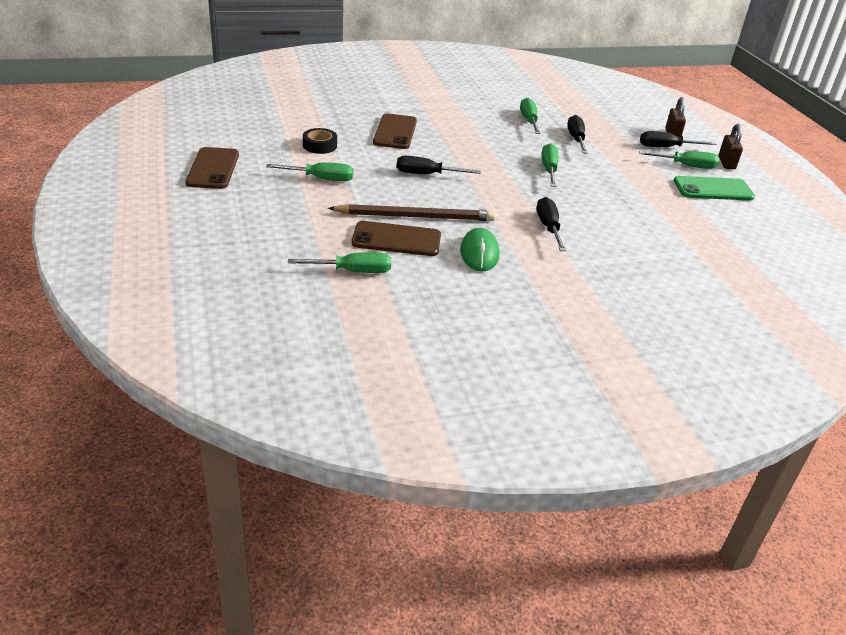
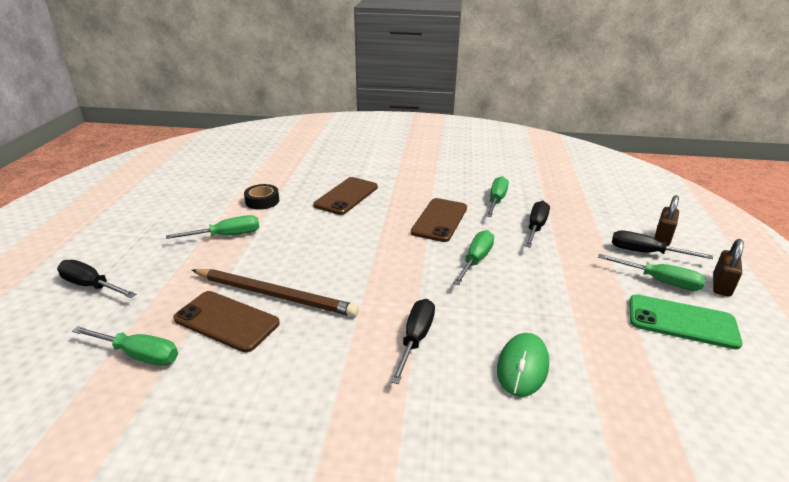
camera: 25 degrees right, 5 degrees down
(213, 169) = (146, 211): brown phone -> brown phone (439, 220)
(321, 179) = (227, 235): green screwdriver -> green screwdriver turned 45 degrees counterclockwise
(426, 174) = (334, 246): black screwdriver -> black screwdriver (91, 285)
(479, 253) = (300, 360): green mouse -> green mouse (522, 367)

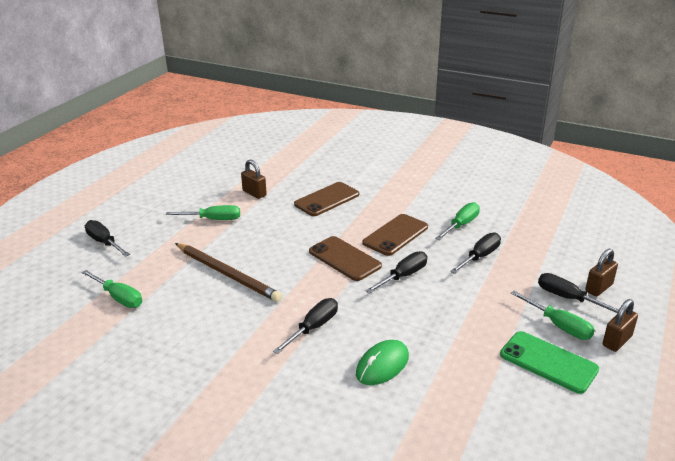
camera: 20 degrees right, 0 degrees up
(226, 321) = (184, 286): brown phone -> brown phone (344, 259)
(262, 201) = (254, 193): black tape -> brown padlock
(476, 260) = (404, 276): green screwdriver -> black screwdriver

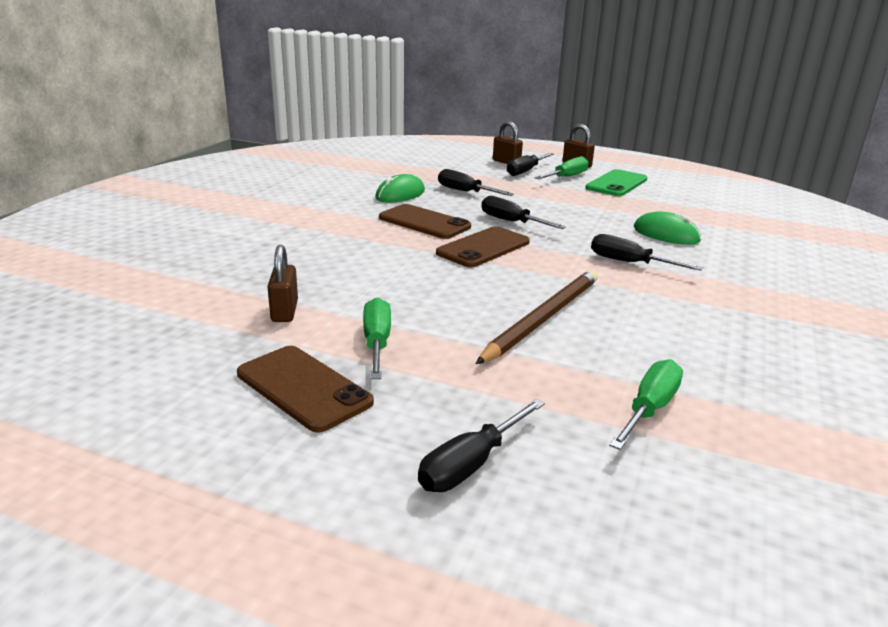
camera: 95 degrees left, 5 degrees down
(254, 193) = (285, 311): brown padlock -> brown padlock turned 45 degrees counterclockwise
(327, 199) = (323, 257): brown phone -> brown phone (303, 388)
(461, 225) = (400, 194): green screwdriver -> green mouse

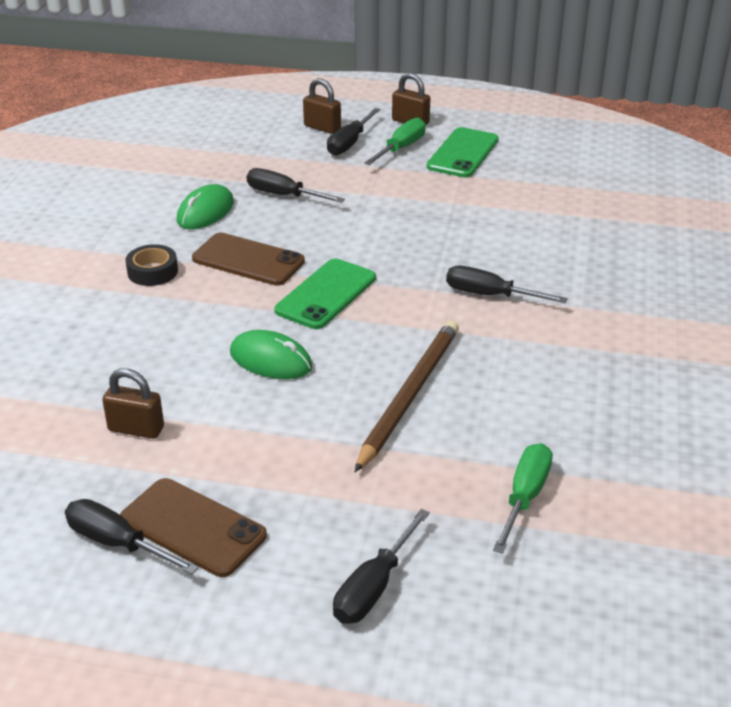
camera: 10 degrees left, 10 degrees up
(285, 311) = (136, 429): brown padlock -> brown padlock turned 60 degrees counterclockwise
(344, 221) = (152, 271): none -> black tape
(377, 342) = (247, 456): green screwdriver -> none
(483, 248) = (326, 294): brown phone -> green phone
(511, 222) = (348, 244): black screwdriver -> black screwdriver (116, 543)
(666, 234) = (526, 240): green mouse -> green mouse (271, 360)

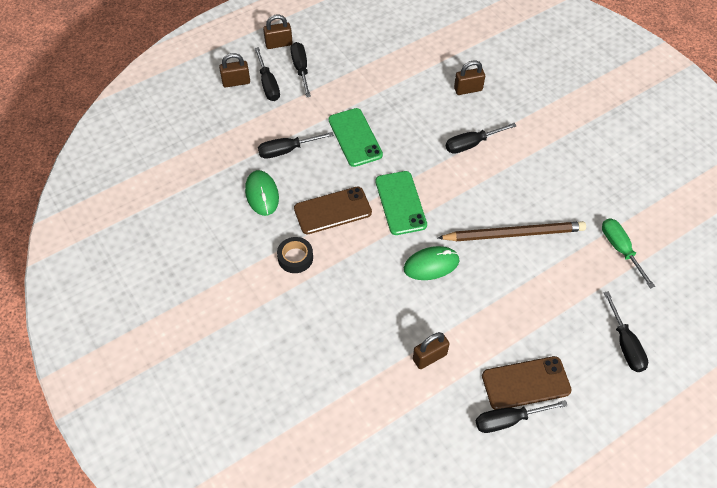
camera: 45 degrees left, 20 degrees up
(401, 148) = (301, 69): green screwdriver -> black screwdriver
(409, 395) = (514, 234): brown pencil -> brown pencil turned 105 degrees clockwise
(463, 153) = (337, 51): green phone -> green phone (355, 137)
(564, 251) = (468, 89): none -> brown padlock

